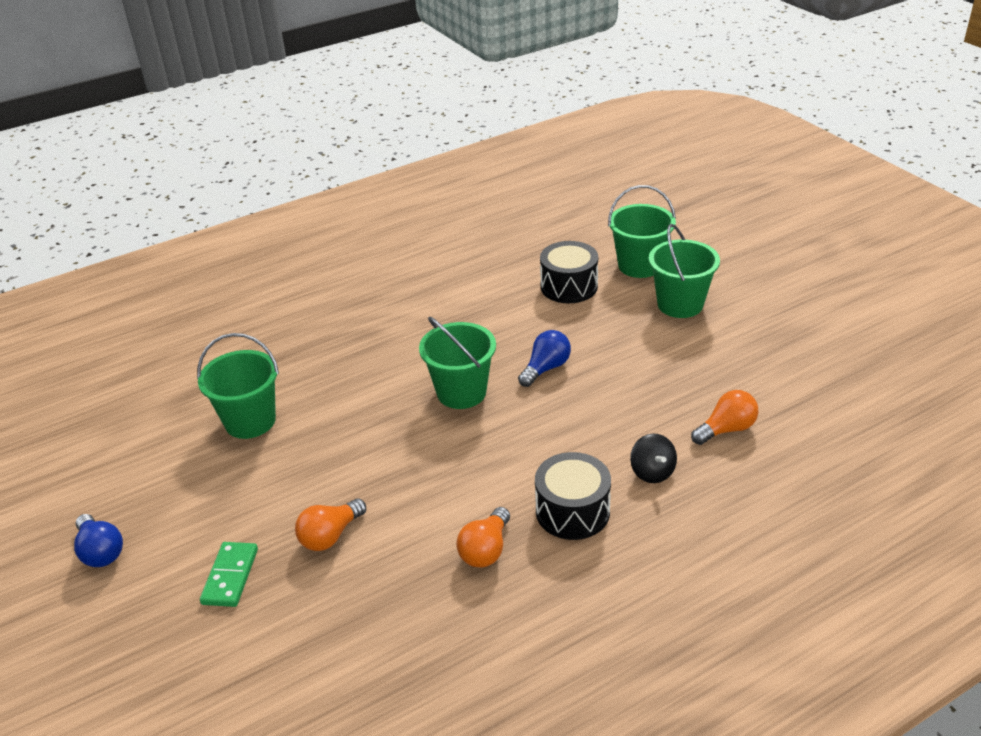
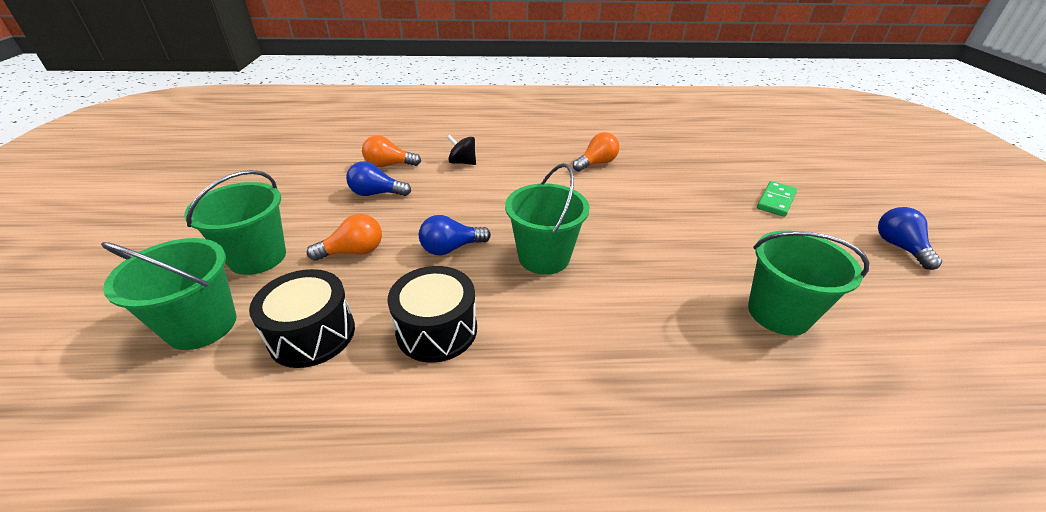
camera: 155 degrees left, 0 degrees up
(330, 535) = (699, 199): orange light bulb -> orange light bulb (353, 252)
(572, 511) = (530, 162): black drum -> black drum (437, 330)
(652, 472) = (462, 162): black spinning top -> black spinning top turned 75 degrees counterclockwise
(682, 389) = (376, 194): none -> blue light bulb

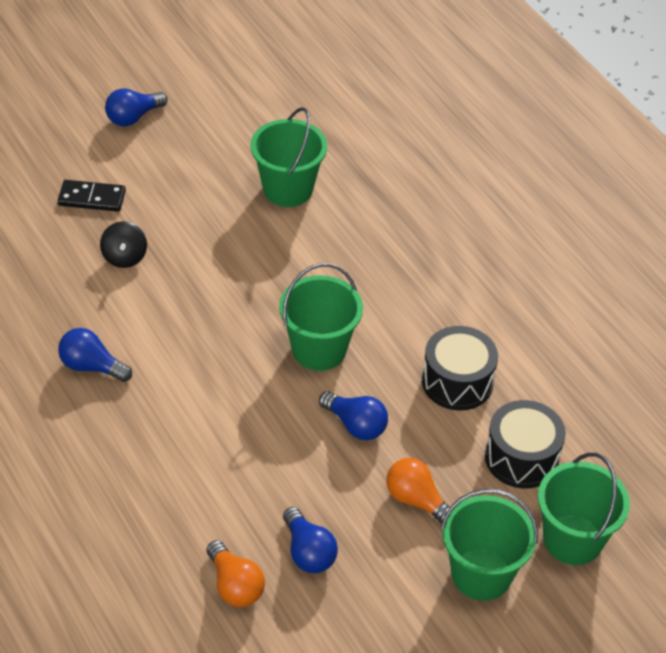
camera: 120 degrees left, 10 degrees up
(462, 162) = (176, 507): black spinning top -> black spinning top (124, 257)
(596, 163) = (92, 366): orange light bulb -> blue light bulb
(775, 201) = (92, 198): green domino -> black domino

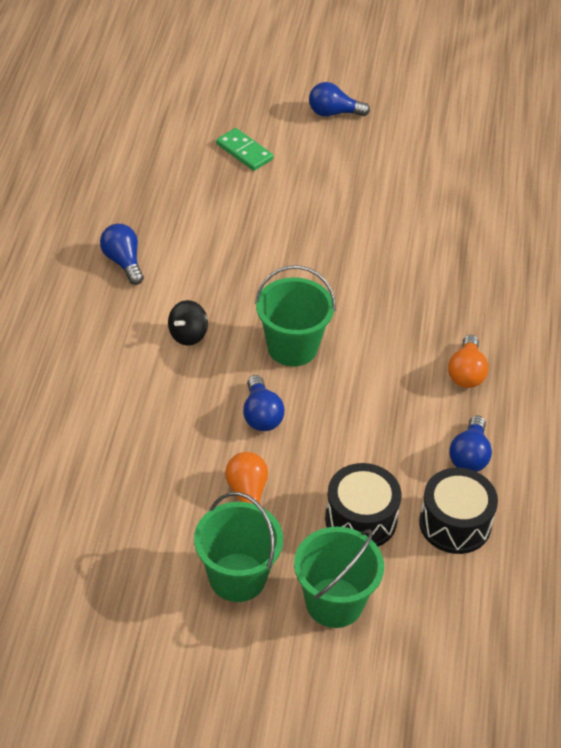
camera: 40 degrees right, 0 degrees up
(92, 198) = (244, 152): black domino -> green domino
(124, 257) = (224, 203): black spinning top -> black spinning top (188, 335)
(235, 585) = (60, 464): orange light bulb -> orange light bulb (466, 373)
(288, 189) = (393, 223): green bucket -> none
(308, 552) = (132, 476): blue light bulb -> blue light bulb (469, 455)
(457, 382) = (371, 434): black drum -> black drum (455, 523)

